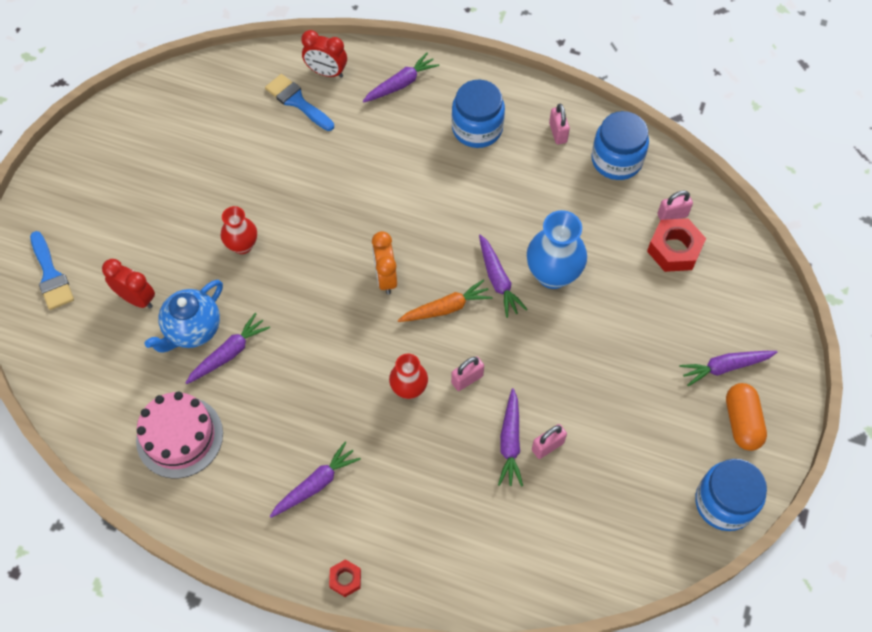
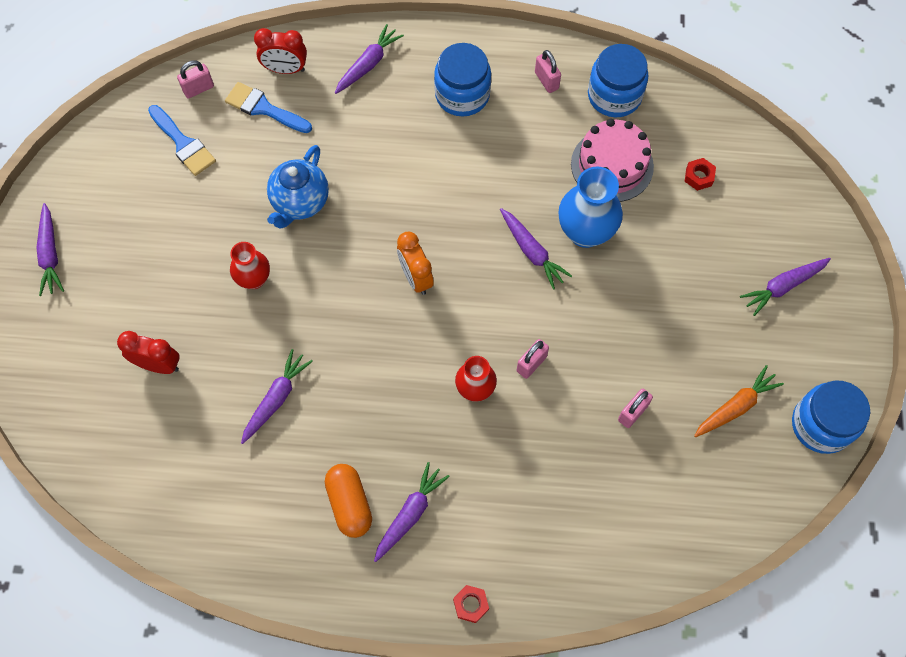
camera: 15 degrees left, 5 degrees up
(51, 275) = (56, 362): blue brush -> blue brush (183, 144)
(179, 437) = (252, 501): pink cake -> pink cake (612, 165)
(192, 330) = (229, 383): blue teapot -> blue teapot (300, 202)
(446, 308) = (488, 294): orange carrot -> orange carrot (736, 406)
(510, 442) = (594, 418): purple carrot -> purple carrot (50, 254)
(672, 215) = (686, 141): pink padlock -> pink padlock (198, 89)
(674, 249) = (698, 177): red nut -> red nut, size x0.55
(742, 422) = (815, 338): orange capsule -> orange capsule (349, 504)

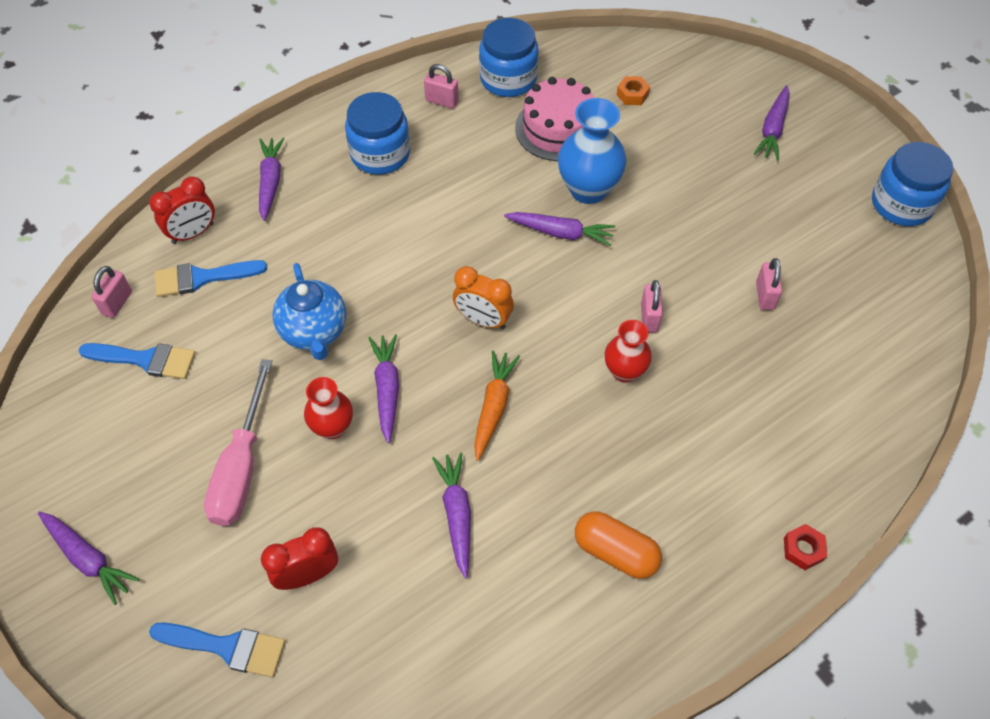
camera: 40 degrees left, 10 degrees down
(79, 372) = (227, 647): none -> blue brush
(179, 263) = (242, 466): none -> pink screwdriver
(410, 513) = (675, 516): purple carrot -> purple carrot (387, 389)
(698, 177) = (632, 95): red nut -> orange nut
(736, 406) = (831, 235): orange carrot -> orange carrot (493, 407)

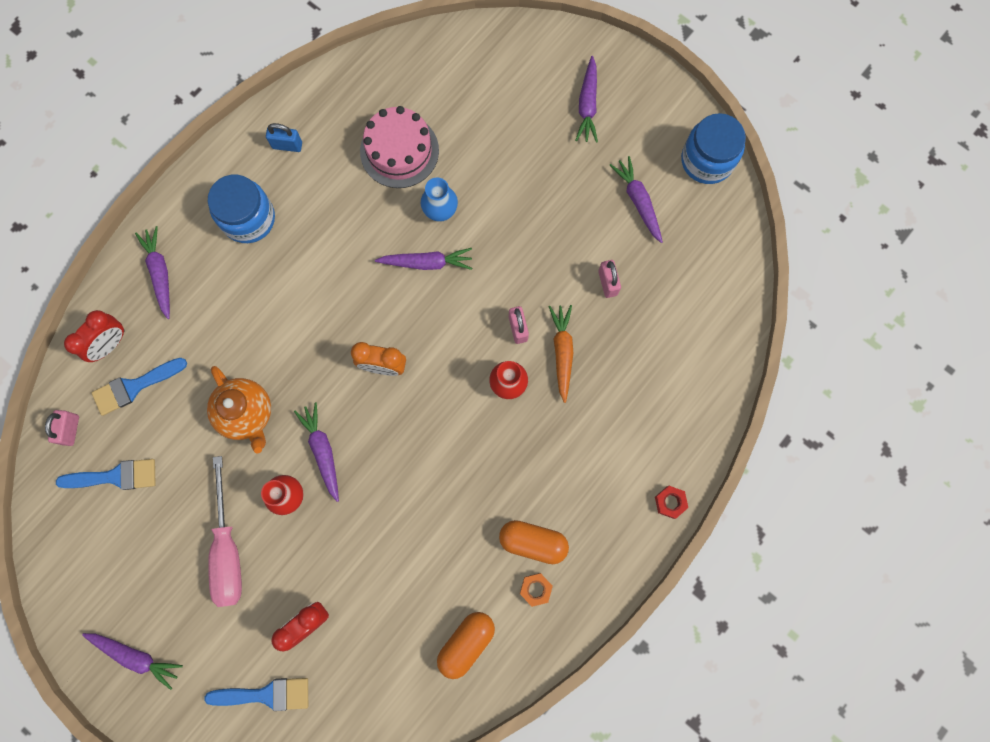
camera: 15 degrees left, 20 degrees up
(314, 332) = (247, 414): blue teapot -> orange teapot
(442, 101) = (287, 145): pink padlock -> blue padlock
(456, 514) = (407, 544): purple carrot -> purple carrot (638, 201)
(493, 407) = (412, 444): orange carrot -> orange carrot (562, 352)
(499, 652) = (466, 643): none -> orange capsule
(508, 79) = (341, 105): blue jar -> none
(588, 189) = (440, 211): blue vase -> blue vase, size x0.62
(632, 95) = (457, 96): orange nut -> orange nut (535, 589)

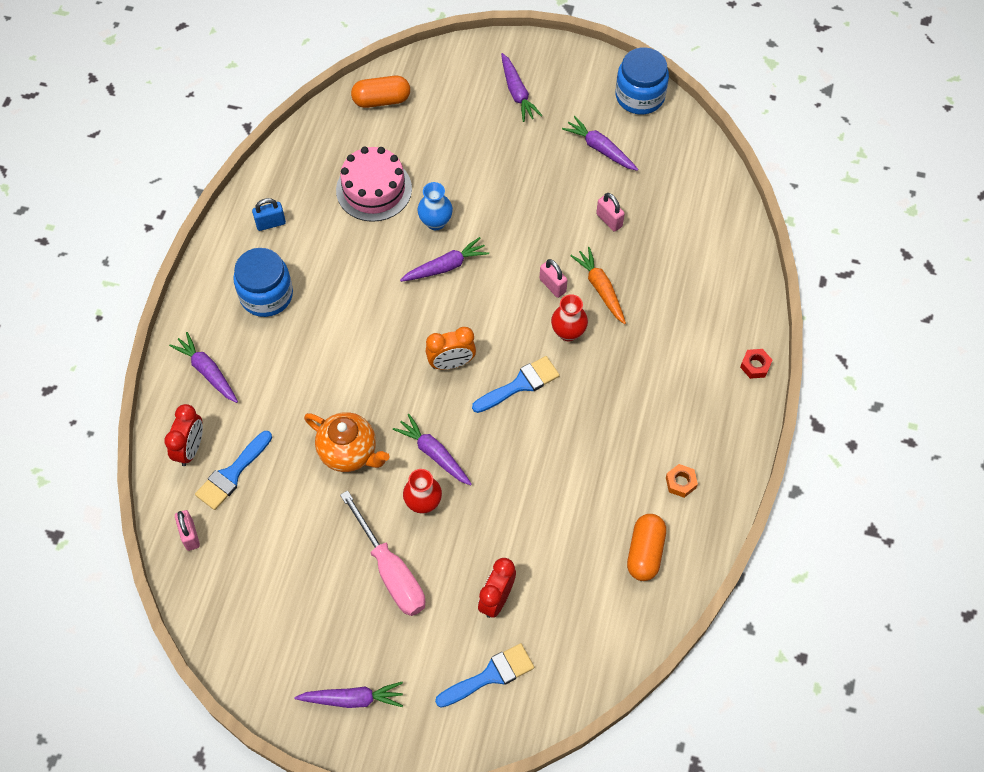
camera: 25 degrees left, 15 degrees down
(115, 476) = (253, 556): blue brush -> blue brush (520, 384)
(533, 542) = (657, 446): orange capsule -> orange capsule (381, 100)

